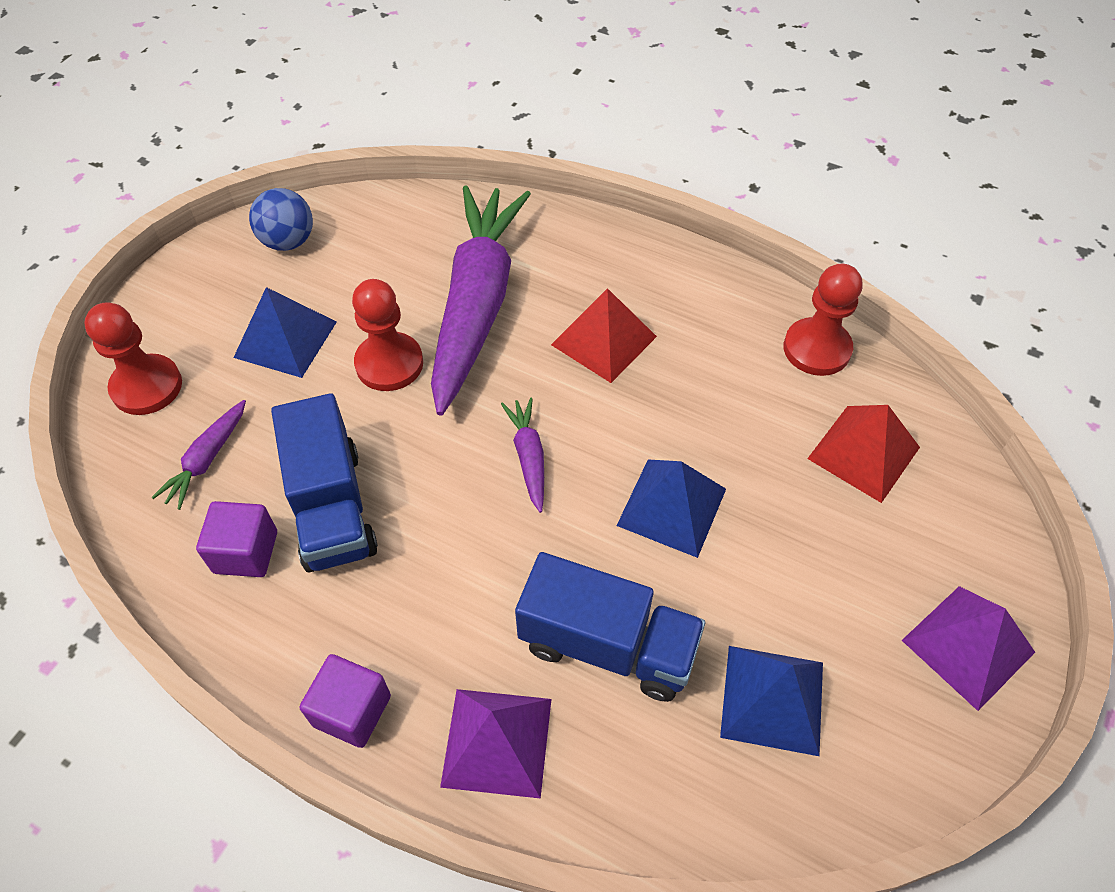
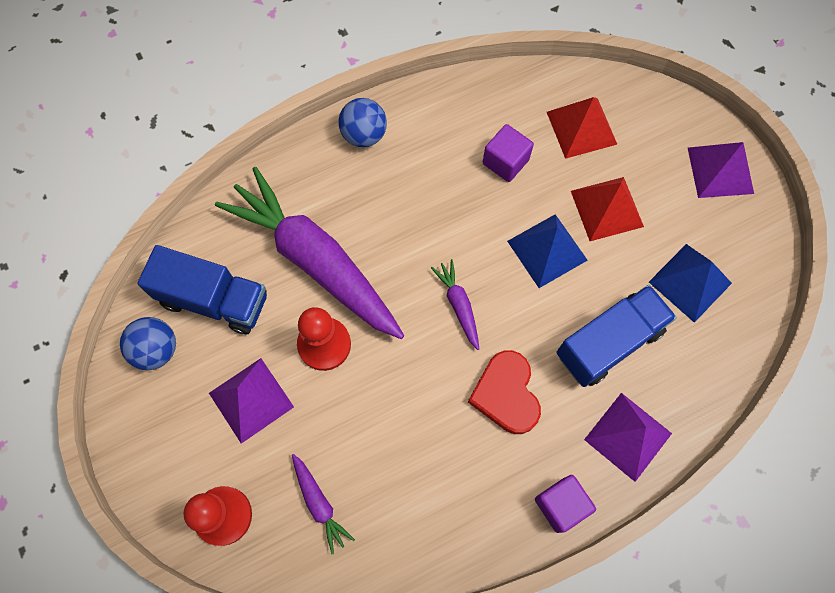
camera: 55 degrees left, 15 degrees up
(246, 552) = (411, 513): purple cube -> purple cube (505, 162)
(285, 339) = (251, 400): blue pyramid -> purple pyramid
(332, 507) = (414, 443): blue truck -> blue truck (214, 300)
(455, 567) = (506, 394): none -> red heart
(529, 457) = (458, 305): purple carrot -> purple carrot turned 45 degrees clockwise
(604, 340) = (403, 205): red pyramid -> red pyramid (607, 208)
(653, 264) = (364, 135): none -> blue ball
(816, 349) = (497, 96): red pawn -> none

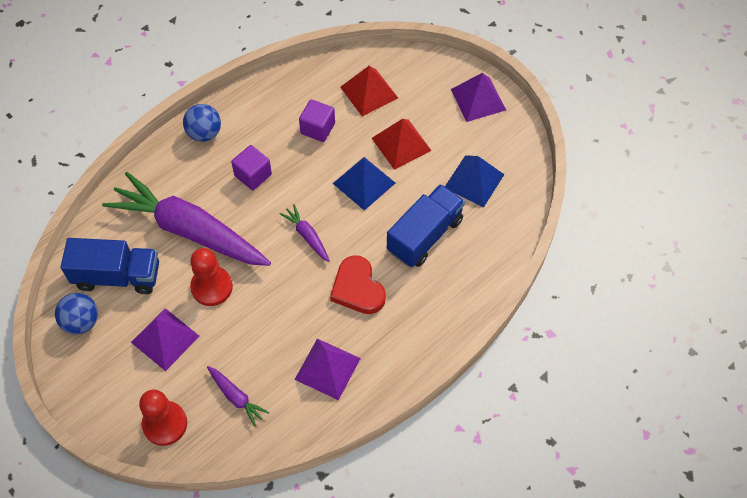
camera: 15 degrees left, 10 degrees down
(561, 505) = (416, 353): purple cube -> purple cube (253, 175)
(628, 436) = (454, 295): purple pyramid -> purple pyramid (327, 369)

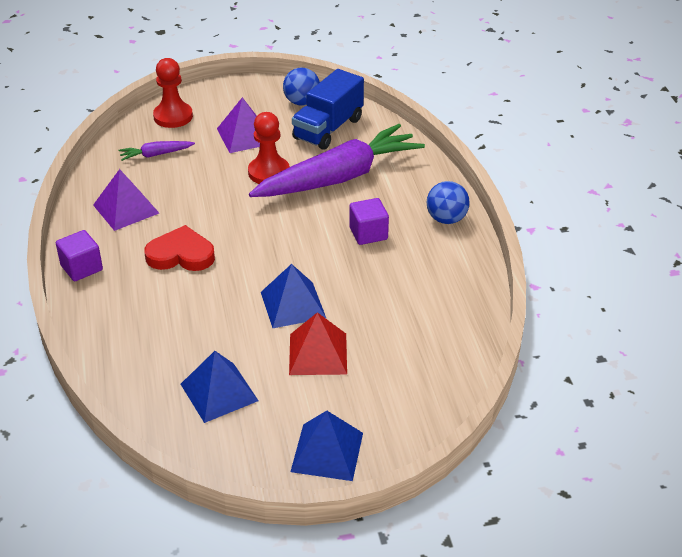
camera: 120 degrees right, 20 degrees down
(307, 236) = (267, 244): purple carrot -> none
(317, 128) = (391, 297): purple cube -> purple cube (81, 268)
(369, 92) = (411, 357): red pyramid -> none
(425, 235) = (191, 323): blue truck -> none
(478, 99) = (327, 452): purple pyramid -> blue pyramid

